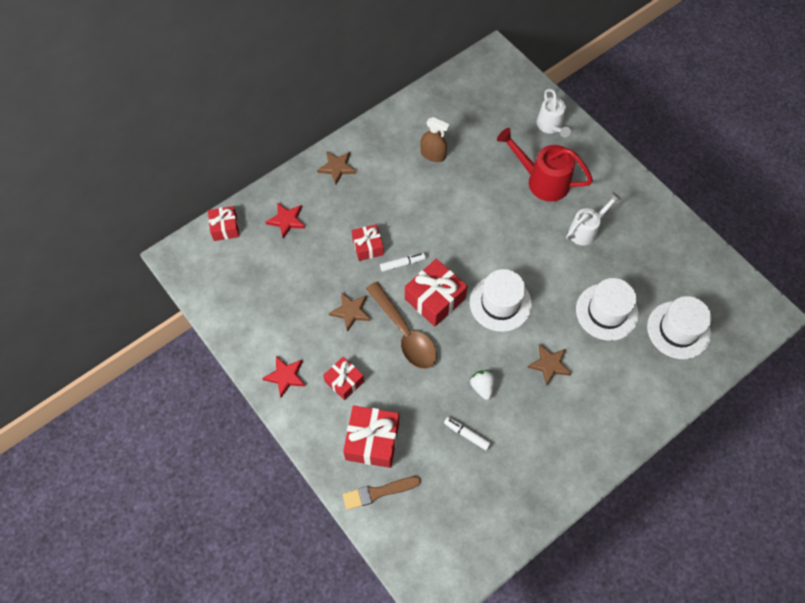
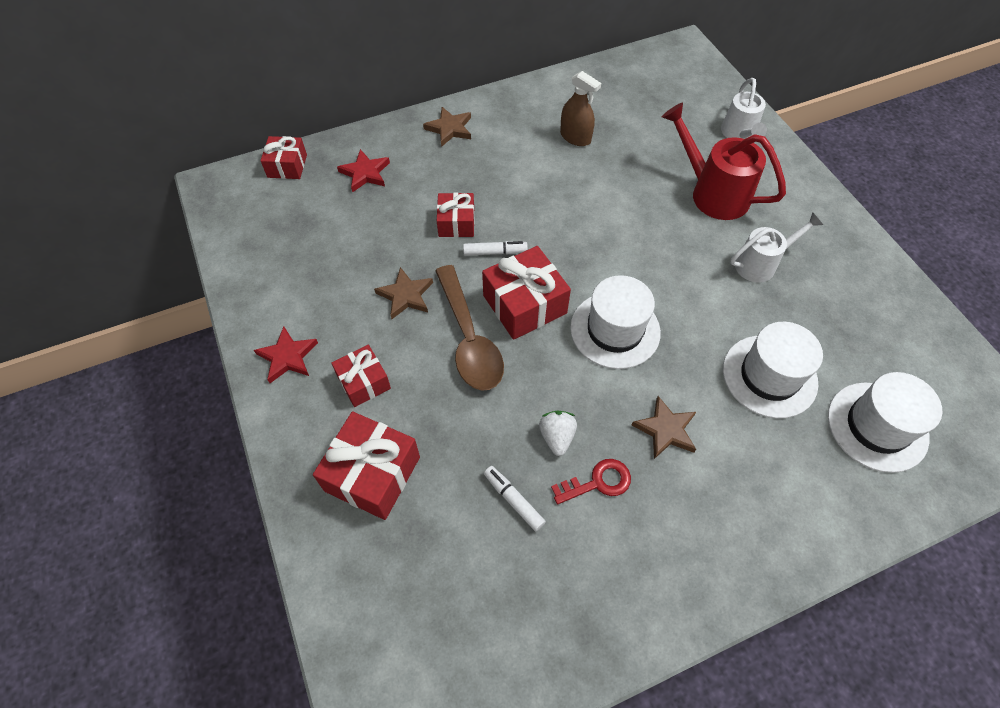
camera: 15 degrees right, 5 degrees down
(378, 492) = (354, 552): brown brush -> none
(515, 409) = (598, 482): none -> red key

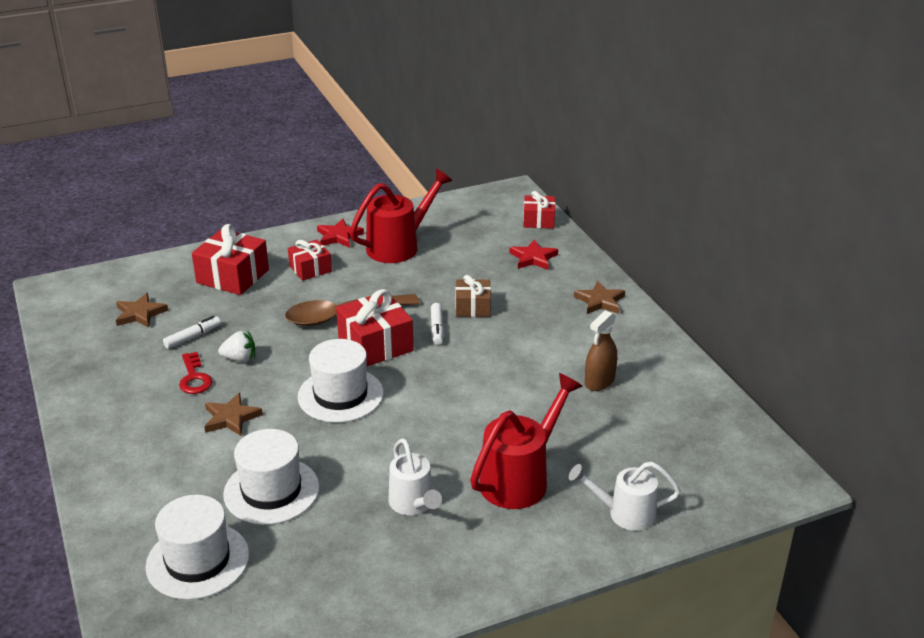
camera: 90 degrees right, 25 degrees down
(322, 291) = (399, 246): none -> red watering can
(405, 295) = (391, 284): brown star -> brown star (140, 314)
(456, 223) = (473, 307): red gift -> brown gift

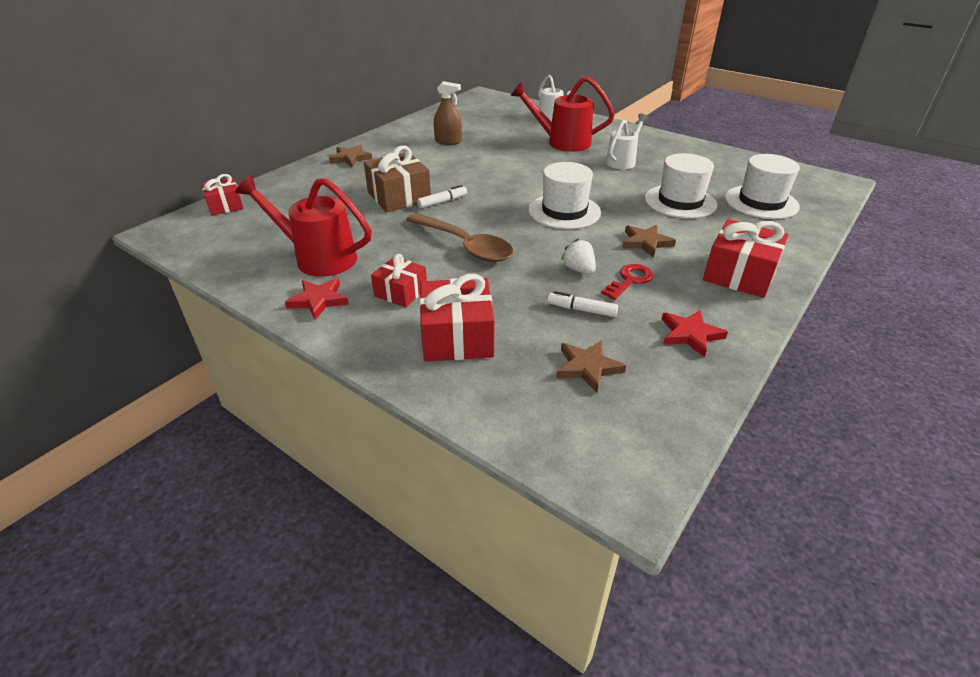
camera: 120 degrees left, 5 degrees up
(375, 344) = (489, 218): red gift -> red gift (739, 274)
(473, 307) = (399, 197): brown gift -> brown gift, size x1.62
(533, 258) = (300, 193): red star -> red star (690, 334)

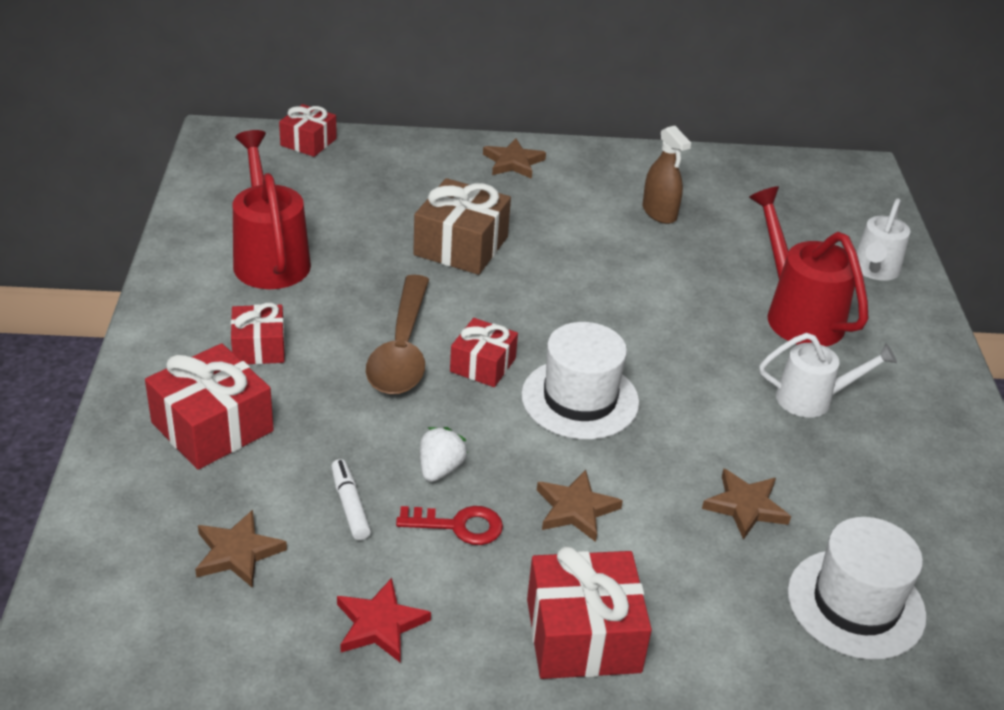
camera: 50 degrees right, 0 degrees up
(318, 300) = (194, 299): red star -> none
(442, 202) = (487, 285): white marker -> none
(507, 227) = (483, 365): none -> red gift
(680, 201) = (745, 506): white hat -> brown star

